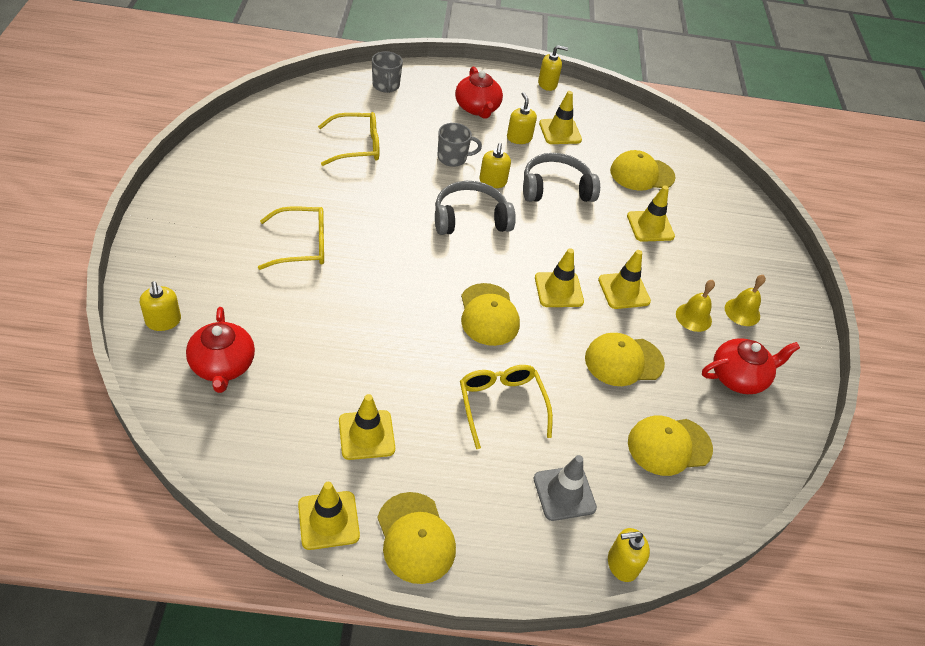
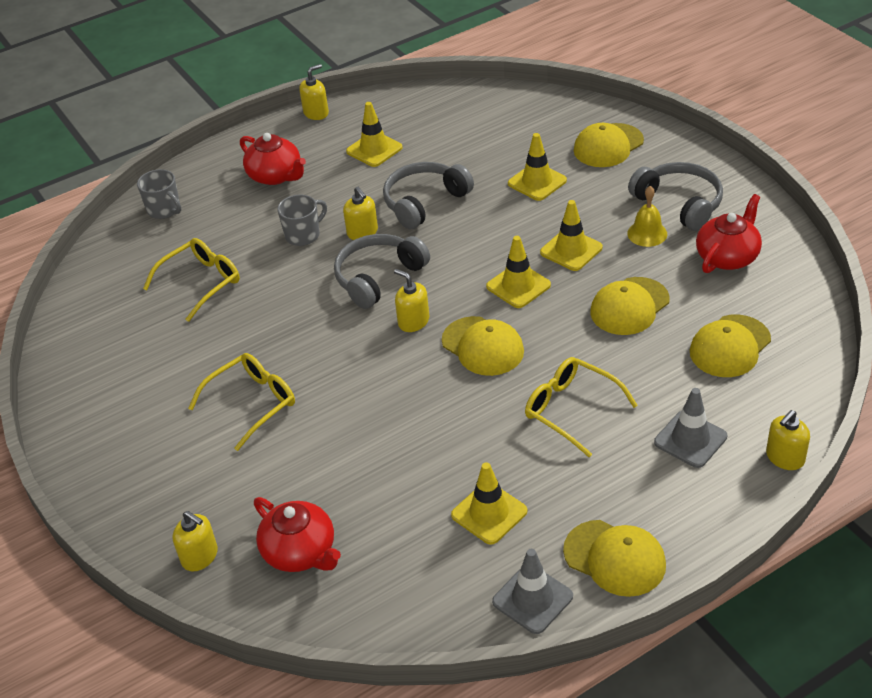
camera: 25 degrees left, 5 degrees down
(328, 520) = (532, 599): yellow traffic cone -> grey traffic cone
(519, 138) = (343, 178): yellow soap dispenser -> yellow soap dispenser (413, 321)
(642, 174) = (484, 142): yellow cap -> yellow cap (608, 146)
(742, 312) = (679, 203): yellow bell -> grey headphones

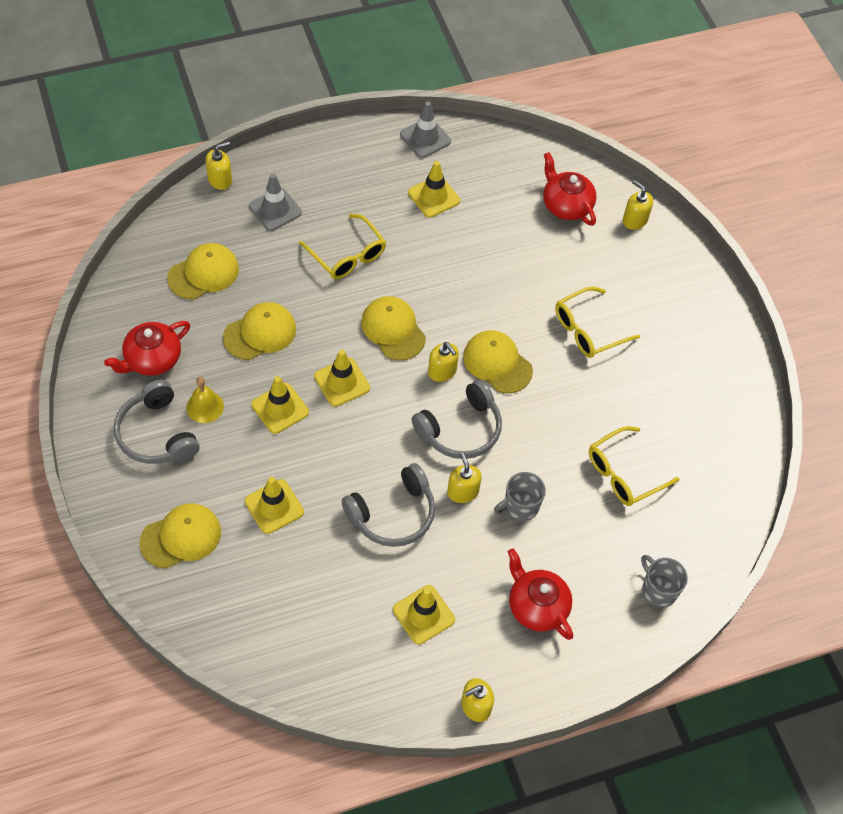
camera: 175 degrees left, 15 degrees up
(615, 558) = (364, 148): yellow cap -> yellow cap (497, 363)

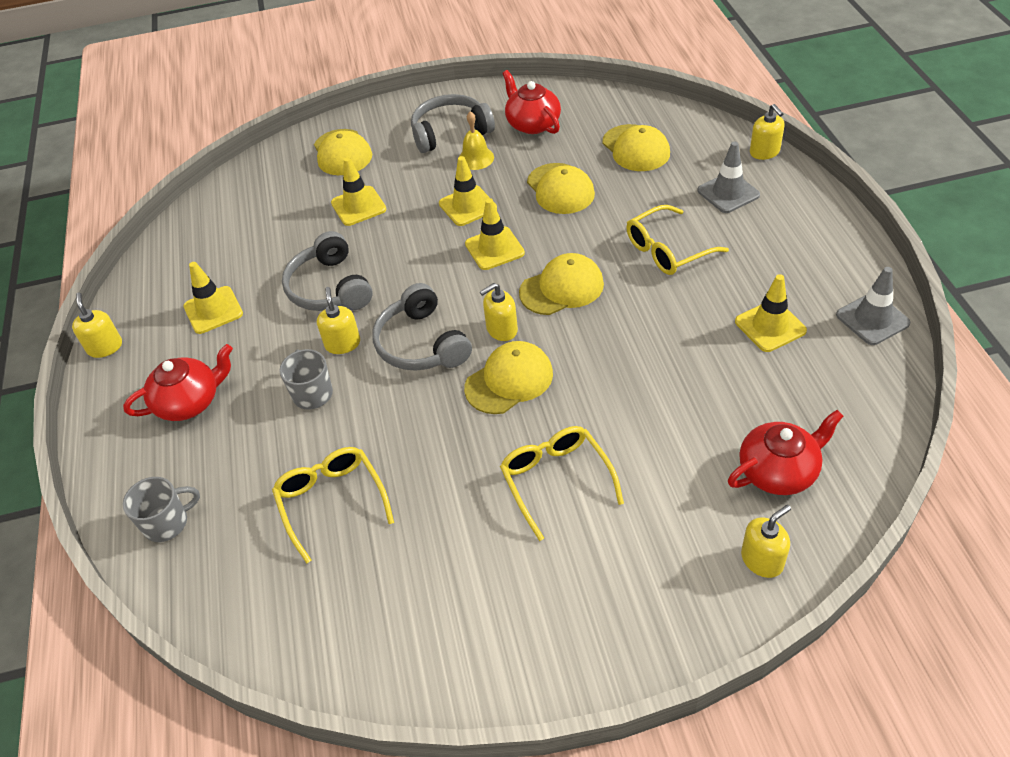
camera: 105 degrees right, 10 degrees down
(462, 491) = (342, 343): yellow soap dispenser -> yellow soap dispenser turned 90 degrees counterclockwise

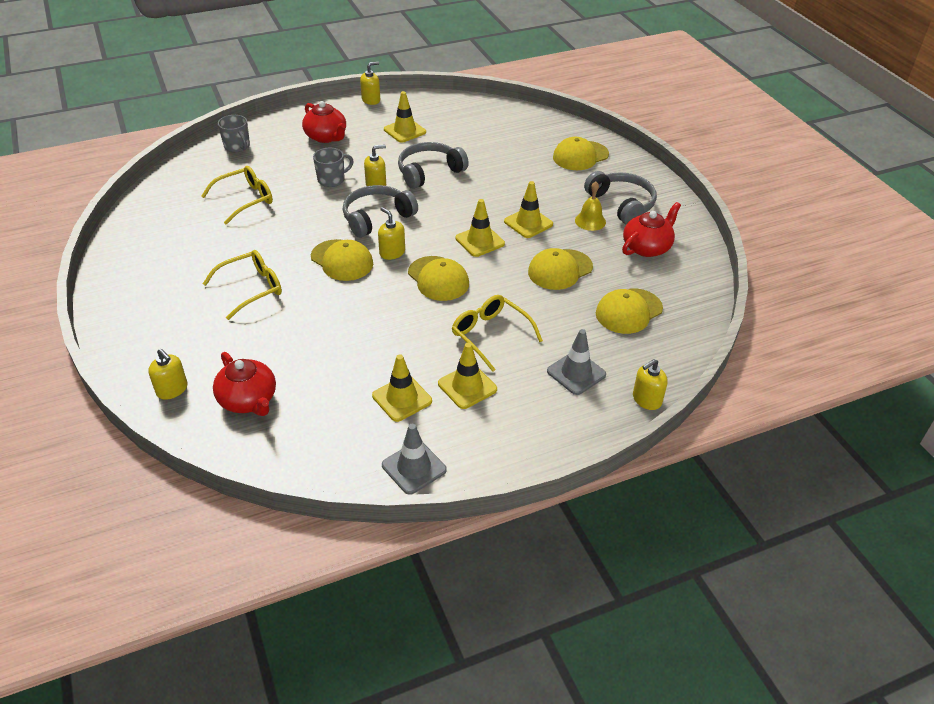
camera: 75 degrees right, 5 degrees down
(358, 206) = (518, 172): yellow traffic cone -> yellow traffic cone (467, 386)

